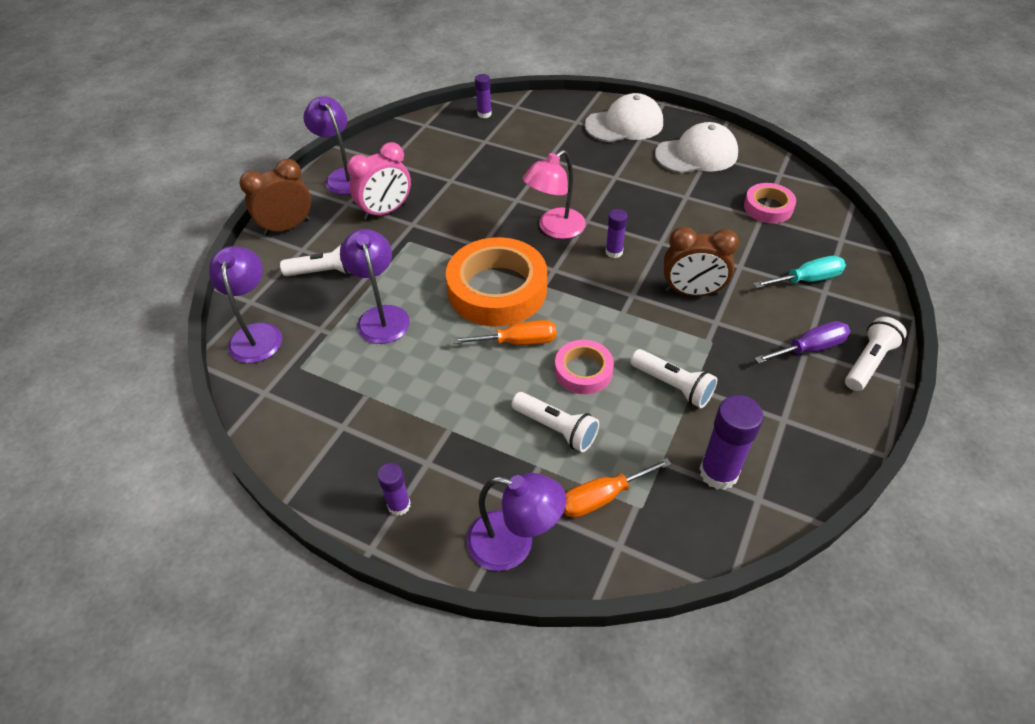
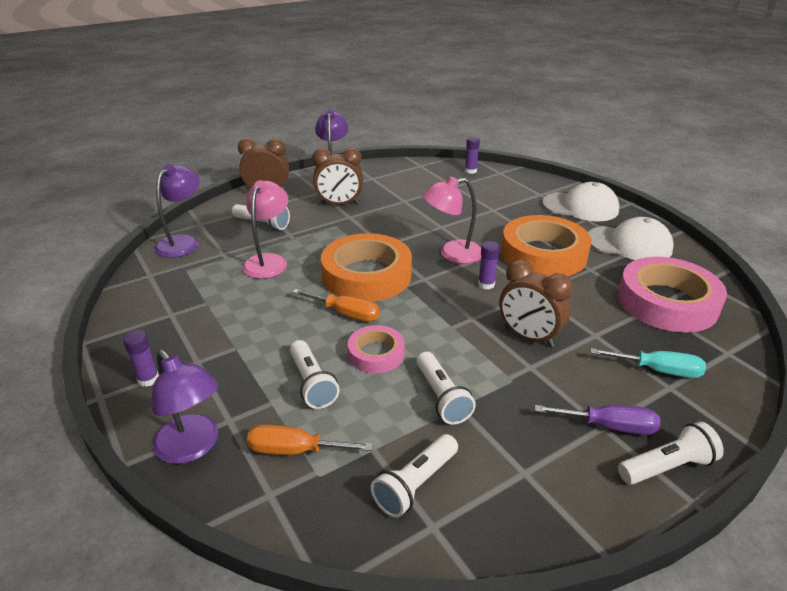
camera: 30 degrees right, 15 degrees down
(381, 316) = (269, 261): purple lamp -> pink lamp
(385, 211) = (339, 204): pink clock -> brown clock
(635, 195) = (543, 254): none -> orange tape
(718, 473) = (415, 484): purple glue stick -> white flashlight
(768, 207) = (667, 302): pink tape -> pink tape, size x1.89

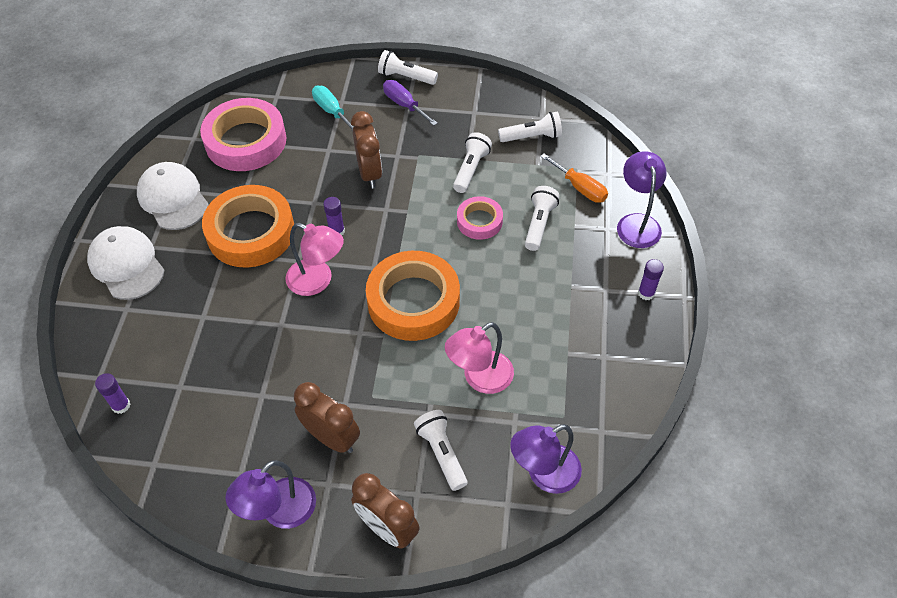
camera: 140 degrees left, 20 degrees up
(346, 314) = (468, 269): orange screwdriver -> none

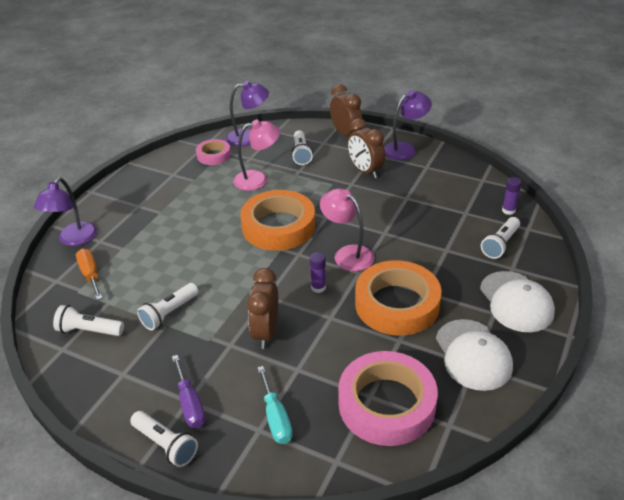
camera: 160 degrees left, 15 degrees down
(479, 221) = (193, 268): pink tape -> pink tape (213, 155)
(539, 224) = (147, 255): white flashlight -> white flashlight (500, 244)
(646, 293) = (113, 198): purple glue stick -> none

